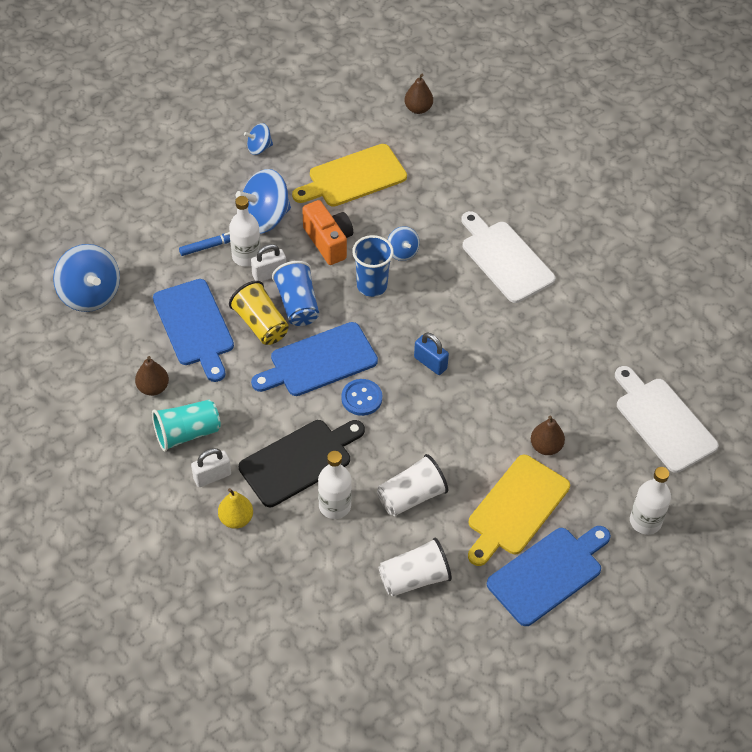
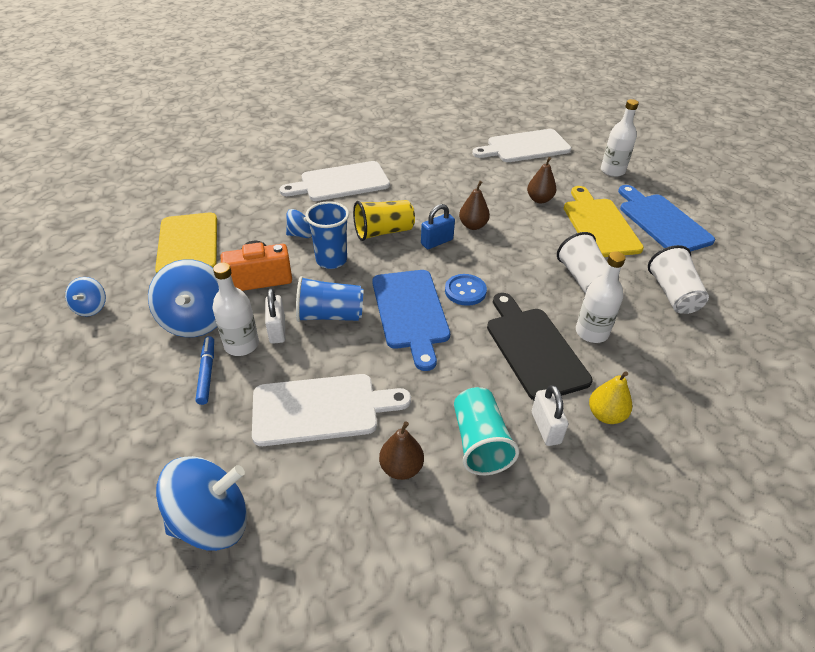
camera: 75 degrees left, 10 degrees down
(195, 326) = (321, 409): blue cutting board -> white cutting board
(261, 324) = (344, 349): yellow cup -> yellow cup (383, 232)
(418, 109) = (135, 194): brown pear -> brown pear (473, 226)
(516, 508) = (599, 225): yellow cutting board -> yellow cutting board turned 150 degrees counterclockwise

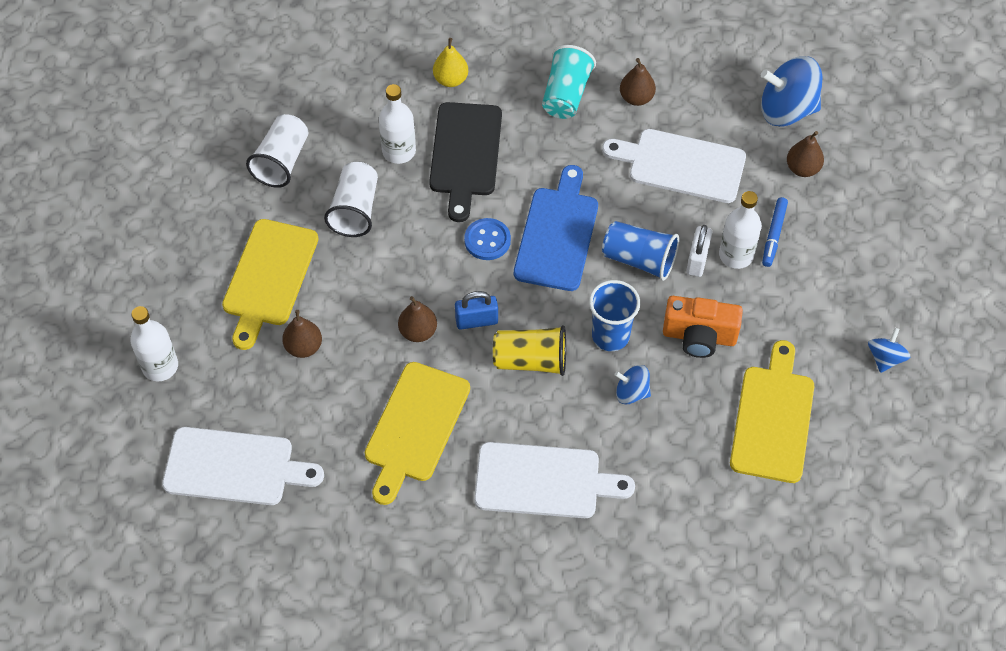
camera: 155 degrees left, 15 degrees up
(183, 451) = (802, 168): none -> brown pear
(196, 320) = (776, 301): blue spinning top -> none
(437, 184) = (415, 427): none -> yellow cutting board
(546, 428) = (506, 87): white padlock -> none
(662, 222) = (191, 255): blue cutting board -> none

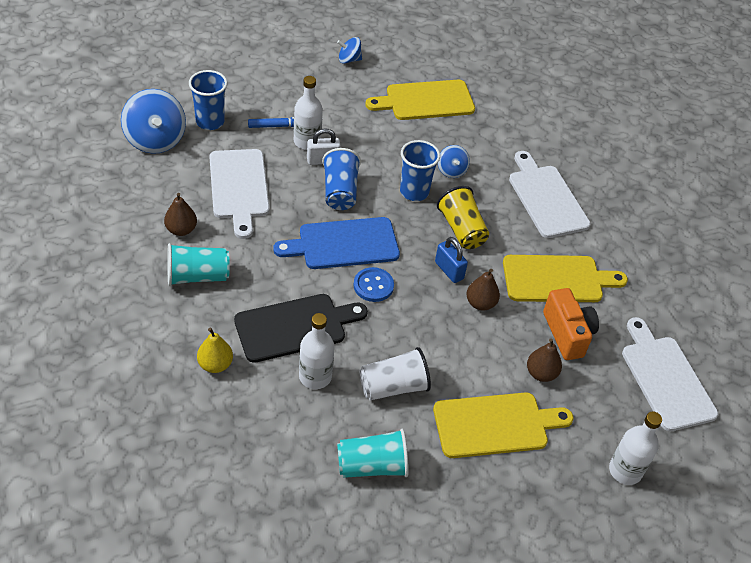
camera: 120 degrees left, 10 degrees down
(282, 161) = (372, 466): white cup -> turquoise cup
(699, 336) = (386, 147): orange camera -> orange camera (567, 334)
(802, 168) = (210, 122): brown pear -> blue cup

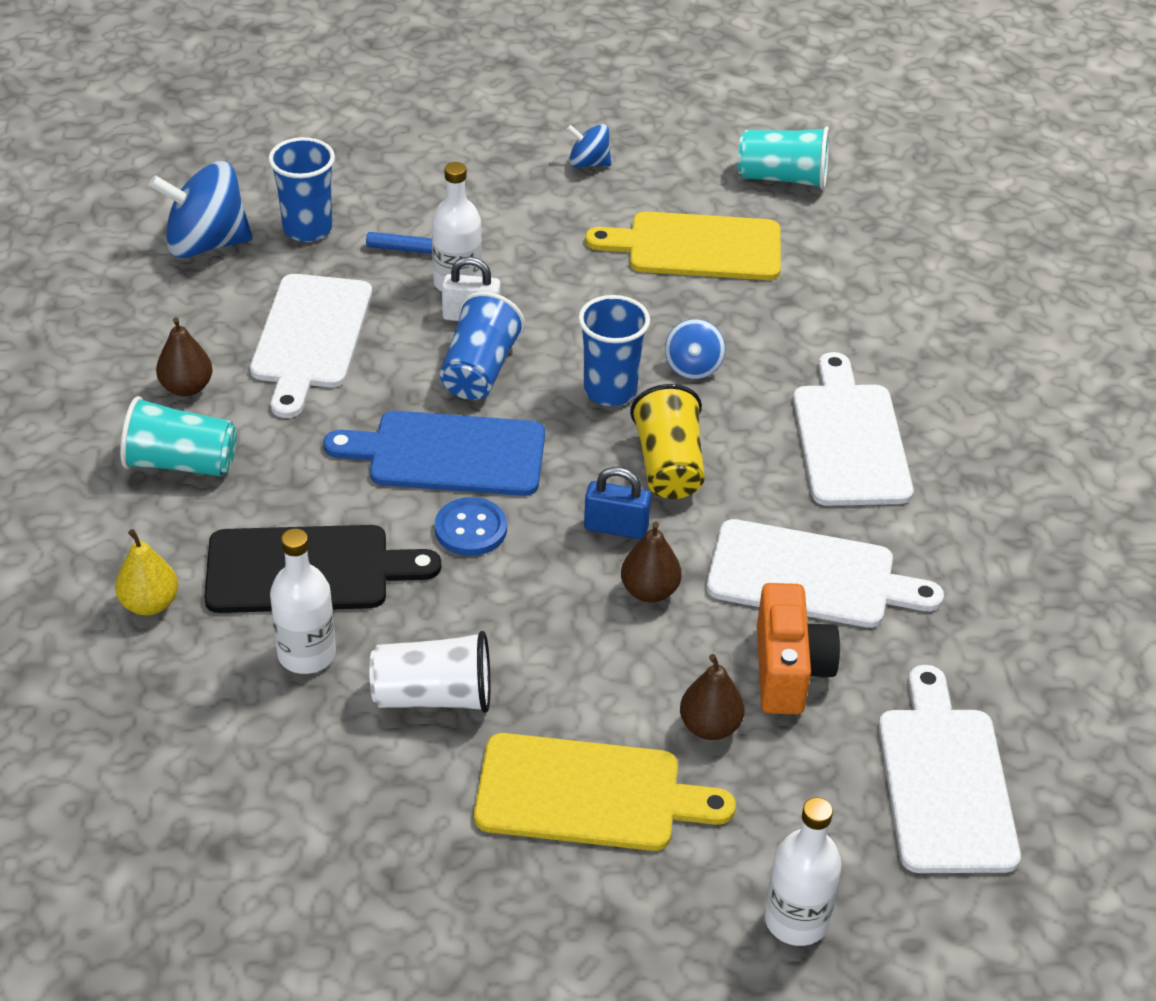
camera: 20 degrees right, 5 degrees down
(155, 140) = (206, 244): blue spinning top -> blue spinning top turned 90 degrees clockwise
(372, 466) = (341, 815): turquoise cup -> turquoise cup (783, 178)
(449, 270) = (616, 528): blue padlock -> blue padlock turned 60 degrees counterclockwise
(557, 279) = (809, 576): yellow cutting board -> white cutting board

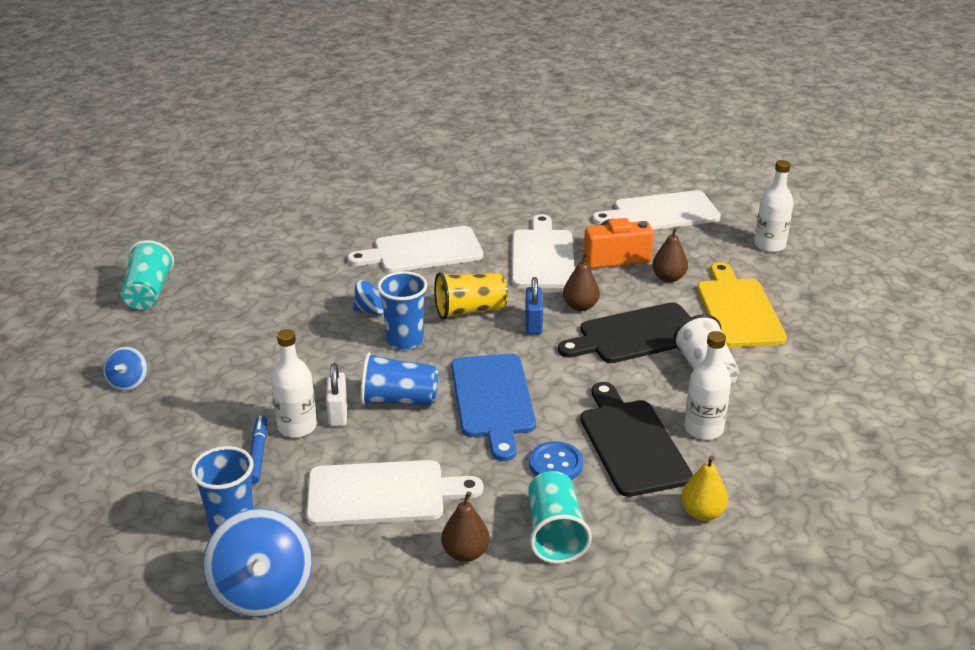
camera: 100 degrees left, 10 degrees down
(471, 529) = (560, 379): blue button -> blue button (555, 464)
(553, 639) = (636, 335): none -> black cutting board
(697, 247) = (237, 321): yellow cutting board -> none

